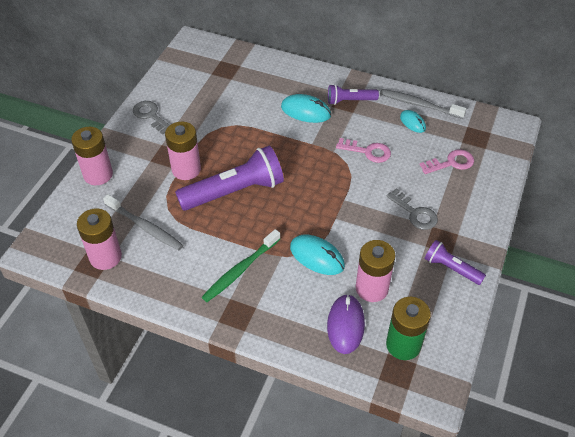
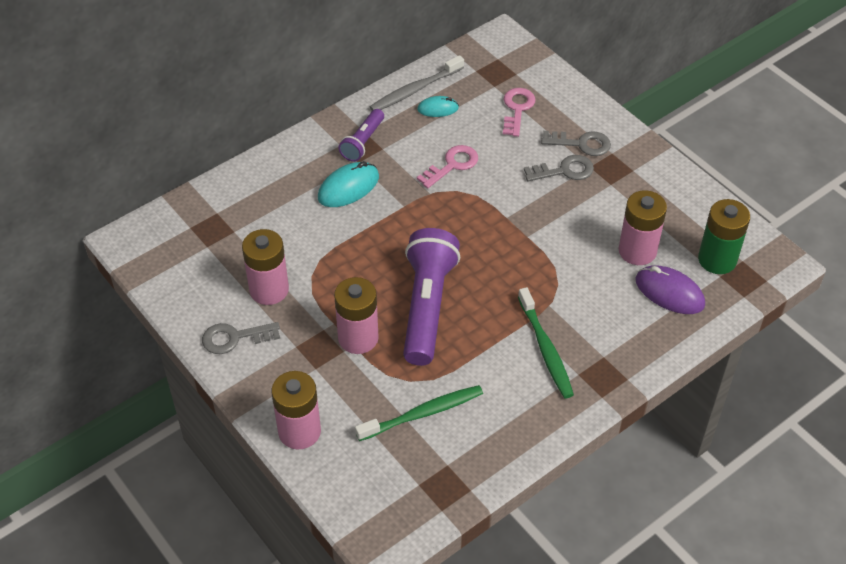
camera: 60 degrees left, 0 degrees up
(105, 257) = (443, 470): pink battery -> pink battery (269, 290)
(145, 227) = (422, 414): grey toothbrush -> green toothbrush
(317, 256) = (569, 275): turquoise mouse -> none
(450, 212) = (581, 144): none -> grey key
(451, 268) = (650, 179): purple flashlight -> none

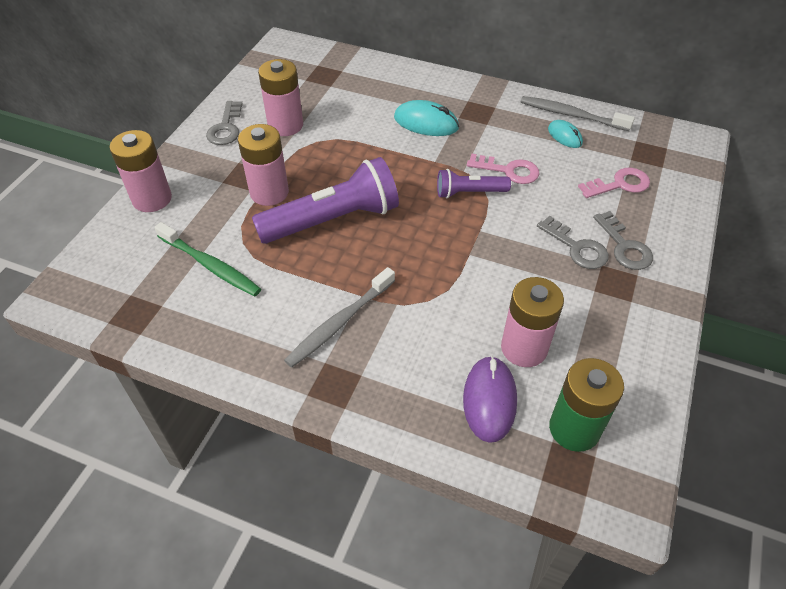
camera: 60 degrees right, 0 degrees up
(234, 338) = (226, 128): grey key -> grey key turned 135 degrees counterclockwise
(363, 142) = (482, 110): purple flashlight -> purple flashlight (469, 193)
(545, 348) = (340, 323): green toothbrush -> grey toothbrush

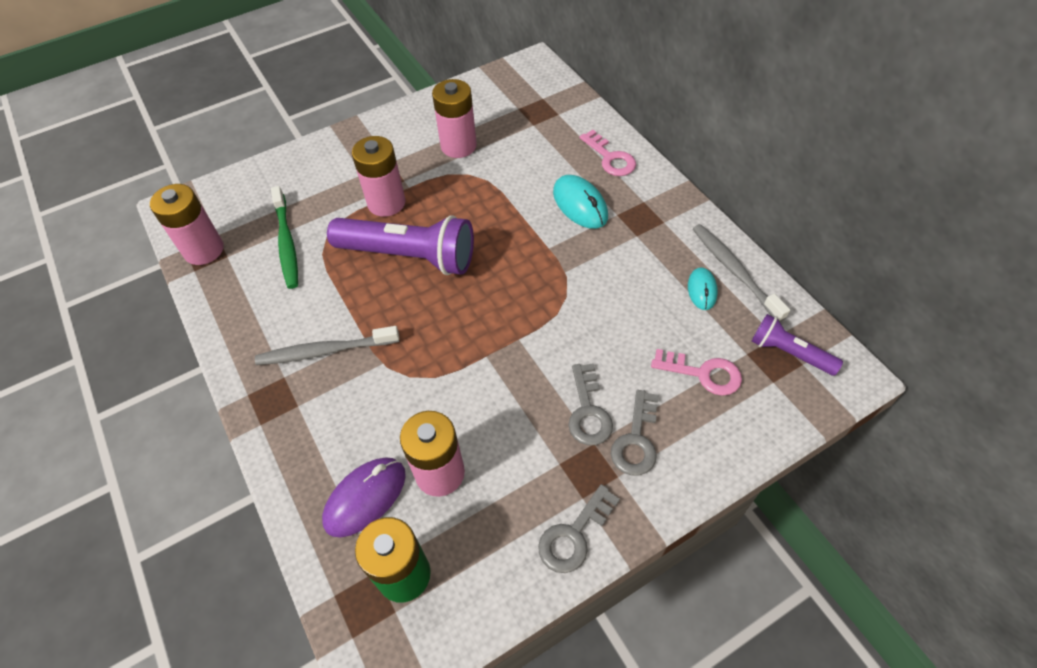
camera: 40 degrees right, 5 degrees up
(152, 199) = (301, 162): pink battery -> pink battery (204, 250)
(226, 128) = (411, 125): grey key -> grey key (574, 535)
(469, 193) = (547, 296): purple flashlight -> purple flashlight (789, 353)
(508, 171) = (606, 295): pink key -> pink key (610, 158)

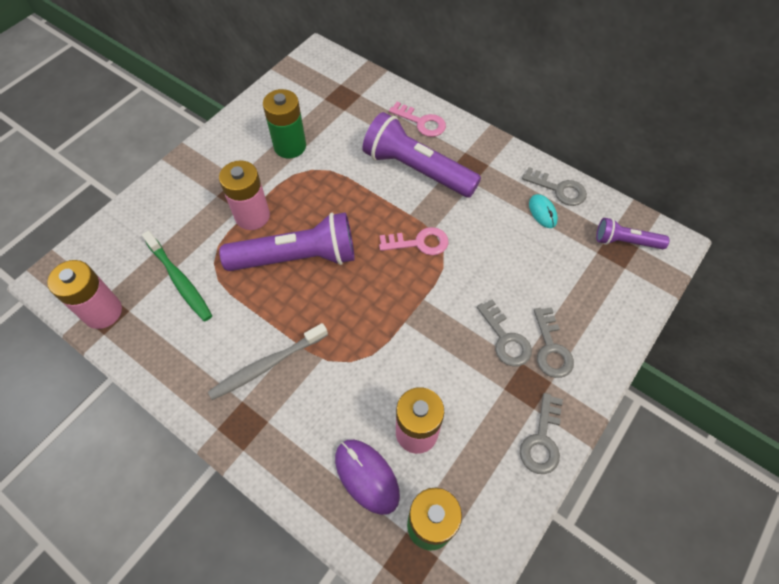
camera: 25 degrees left, 5 degrees up
(365, 497) = (366, 476): purple mouse -> purple mouse turned 60 degrees counterclockwise
(458, 146) = (290, 146): pink battery -> green battery
(580, 204) = (417, 169): turquoise mouse -> purple flashlight
(703, 373) = (574, 279): pink key -> pink key (419, 243)
(734, 271) = (559, 189): grey toothbrush -> grey key

